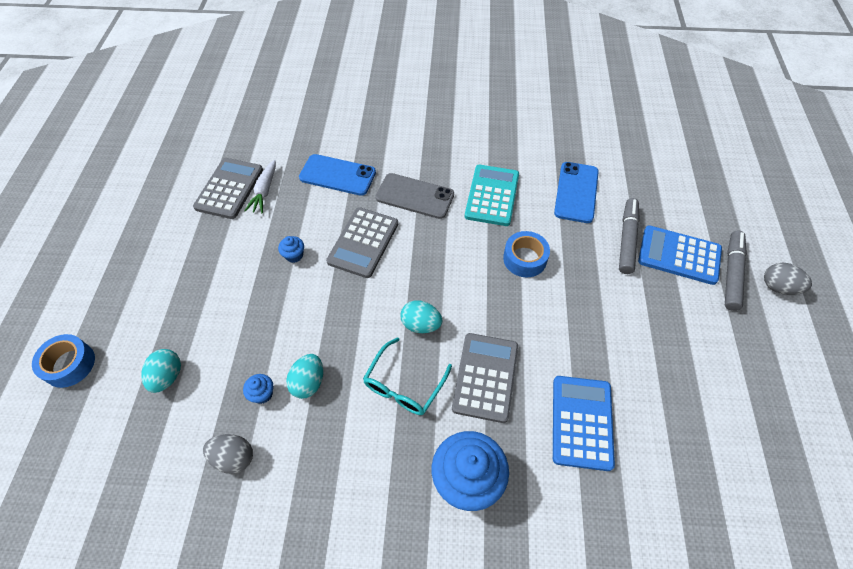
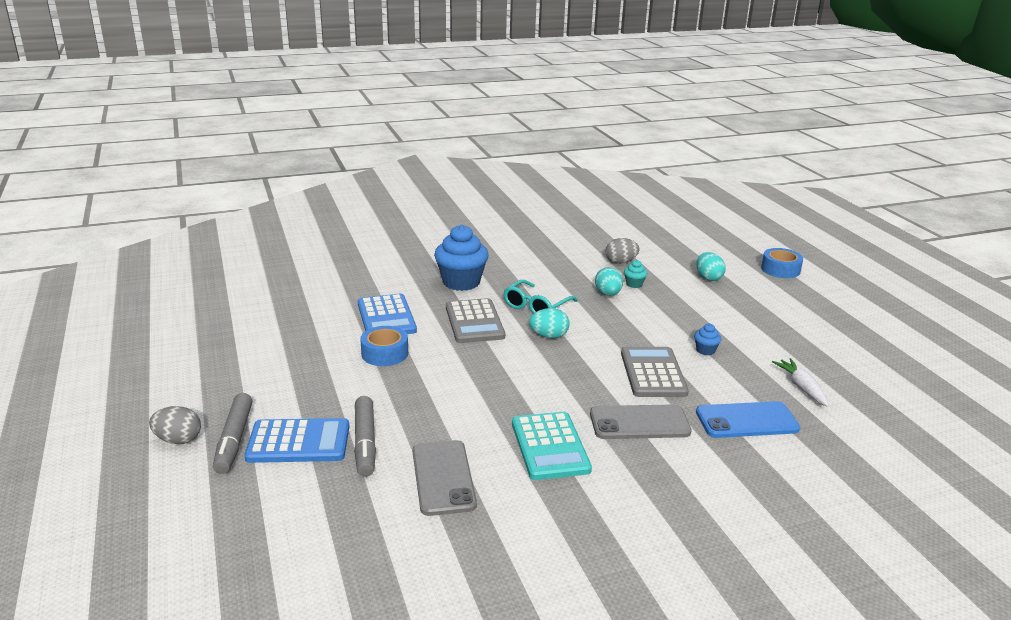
camera: 155 degrees right, 30 degrees down
(229, 188) = (838, 381): grey calculator -> none
(262, 394) = (634, 284): blue cupcake -> turquoise cupcake
(404, 385) = (536, 306): turquoise glasses -> turquoise glasses turned 150 degrees counterclockwise
(525, 259) = (478, 398): blue tape -> blue tape (385, 353)
(576, 192) = (443, 477): blue phone -> grey phone

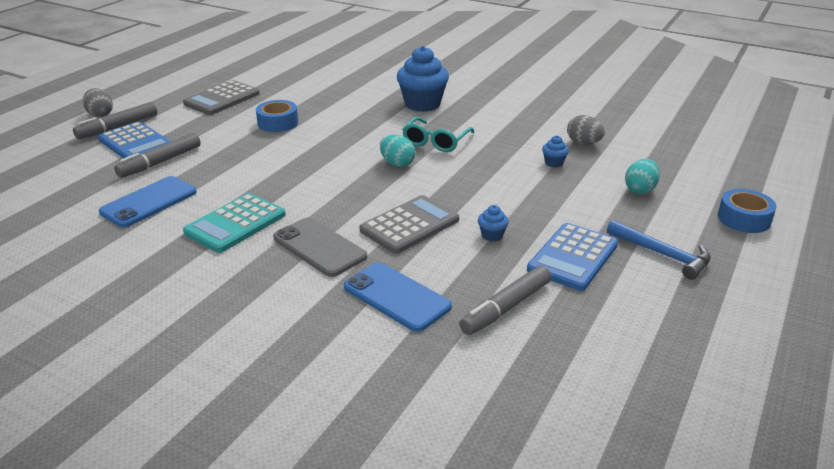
camera: 50 degrees right, 5 degrees up
(386, 317) = (326, 104): blue calculator -> blue calculator (573, 257)
(443, 477) = (149, 202): grey phone -> blue phone
(474, 322) = (371, 131): grey calculator -> grey calculator (222, 99)
(536, 306) = (436, 142): turquoise glasses -> turquoise glasses turned 60 degrees counterclockwise
(608, 294) = (512, 159): turquoise egg -> none
(634, 284) = (554, 163): turquoise cupcake -> blue cupcake
(793, 311) = (662, 254): none -> blue hammer
(801, 387) = (506, 308): white carrot -> grey marker

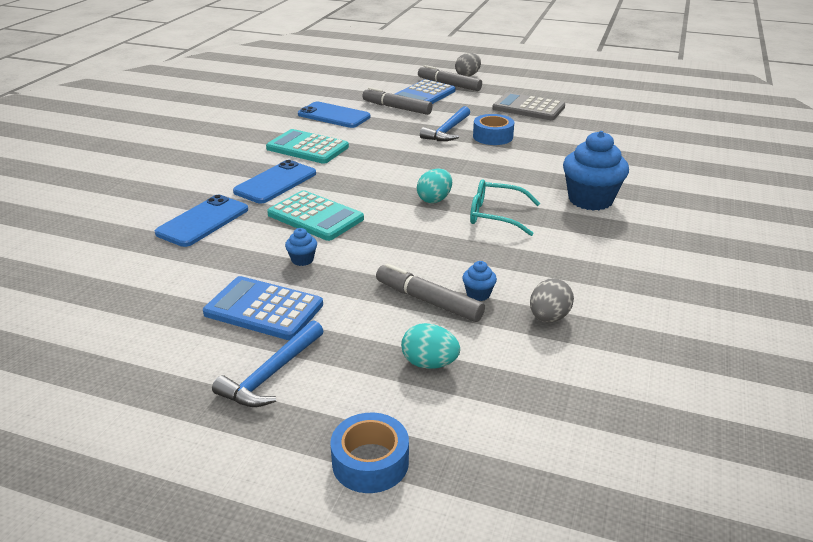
camera: 80 degrees right, 0 degrees up
(248, 142) = (447, 131): none -> blue hammer
(319, 247) = (275, 182): grey phone -> blue phone
(409, 225) = (315, 217): grey calculator -> turquoise calculator
(506, 308) = (181, 273): grey marker -> grey marker (428, 301)

